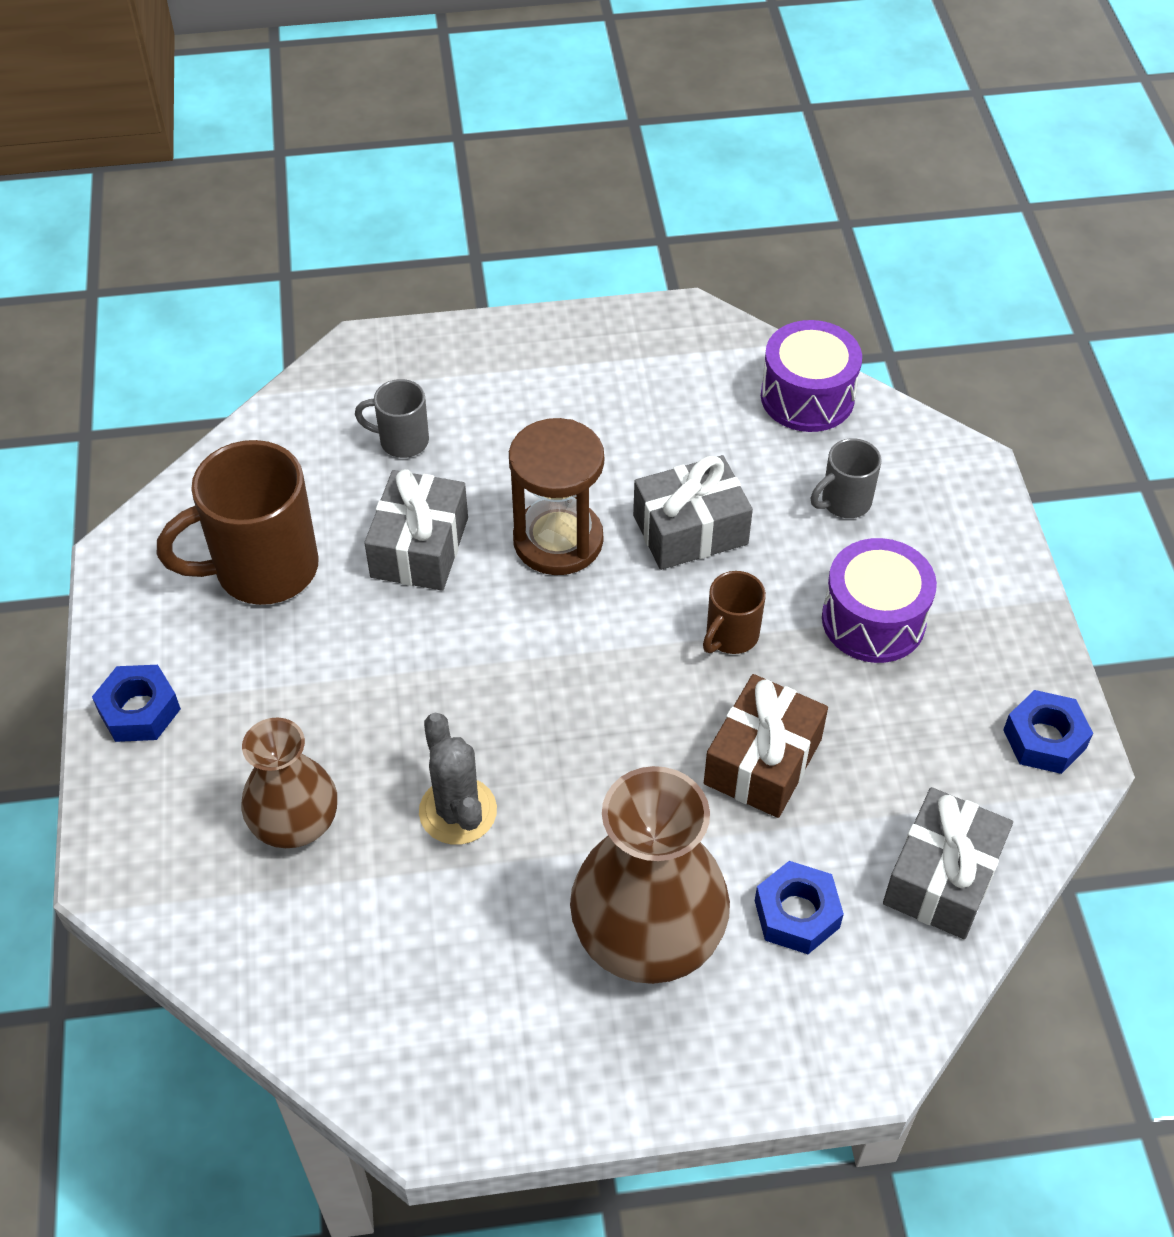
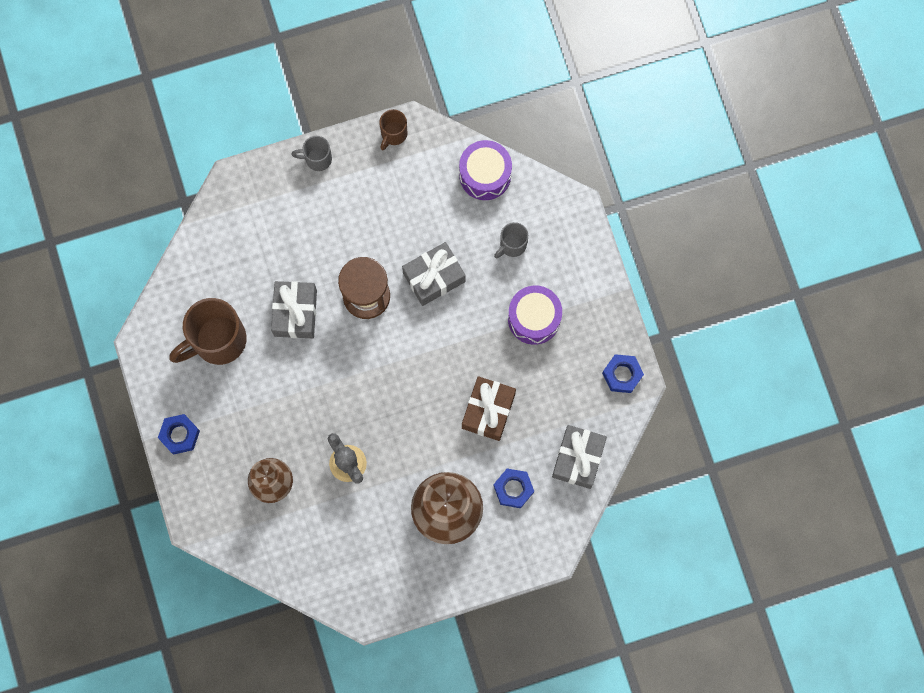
camera: 10 degrees left, 25 degrees up
(402, 441) = (270, 244): grey mug -> grey mug (317, 159)
(730, 636) = (463, 340): brown mug -> brown mug (393, 134)

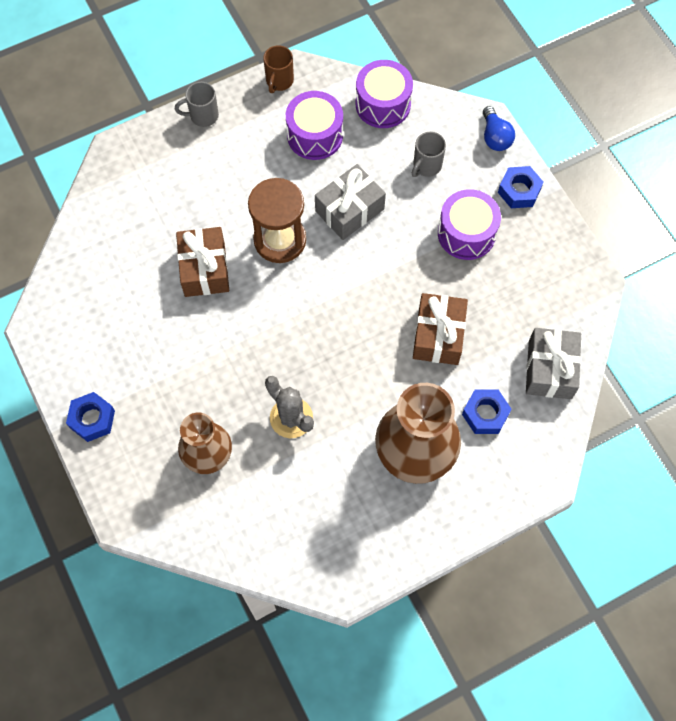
camera: 10 degrees left, 10 degrees down
(217, 340) = (122, 311): brown mug -> none
(295, 313) = (205, 269): grey gift -> brown gift
(416, 196) = (315, 135): none -> purple drum
(581, 226) = (495, 137): none -> blue light bulb
(622, 375) = (575, 274): blue nut -> blue nut (519, 191)

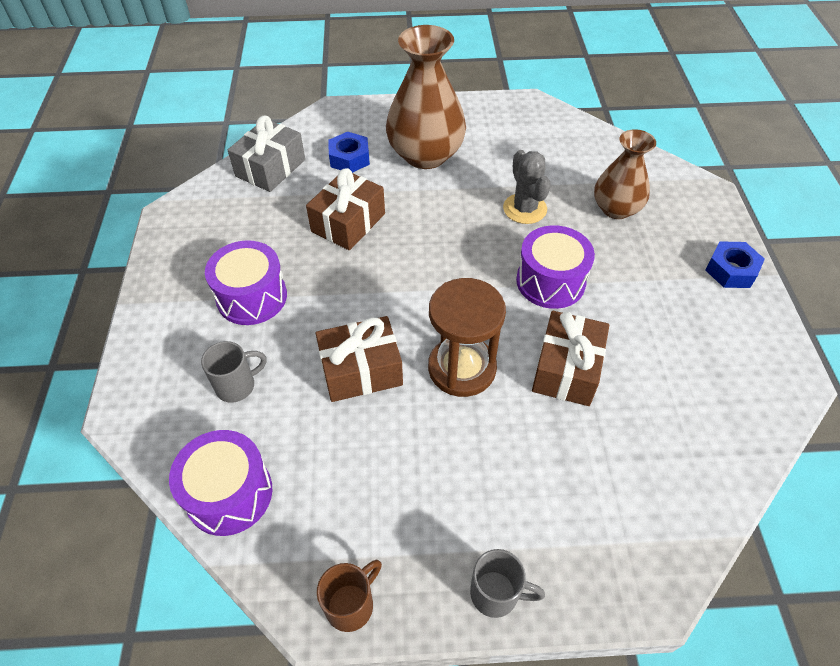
camera: 155 degrees left, 15 degrees down
(315, 135) = (348, 486): purple drum -> purple drum (550, 281)
(349, 210) = (361, 370): grey gift -> brown gift
(495, 137) = (131, 387): blue light bulb -> none
(519, 191) = (161, 317): blue nut -> none

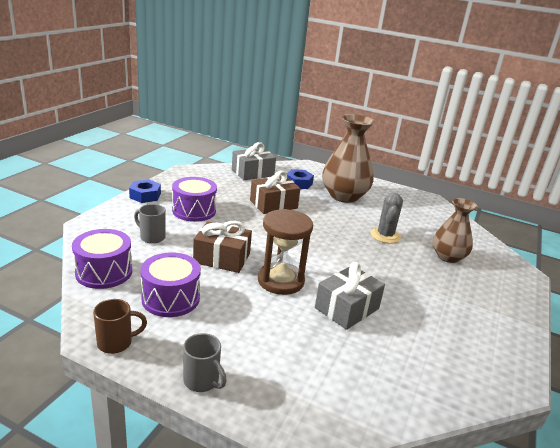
camera: 25 degrees right, 25 degrees down
(237, 386) = (152, 237): grey mug -> grey mug turned 150 degrees counterclockwise
(550, 281) = (373, 269): purple drum -> purple drum (171, 298)
(566, 369) = (347, 308): brown gift -> grey gift
(731, 270) = (510, 313): blue nut -> blue nut (145, 195)

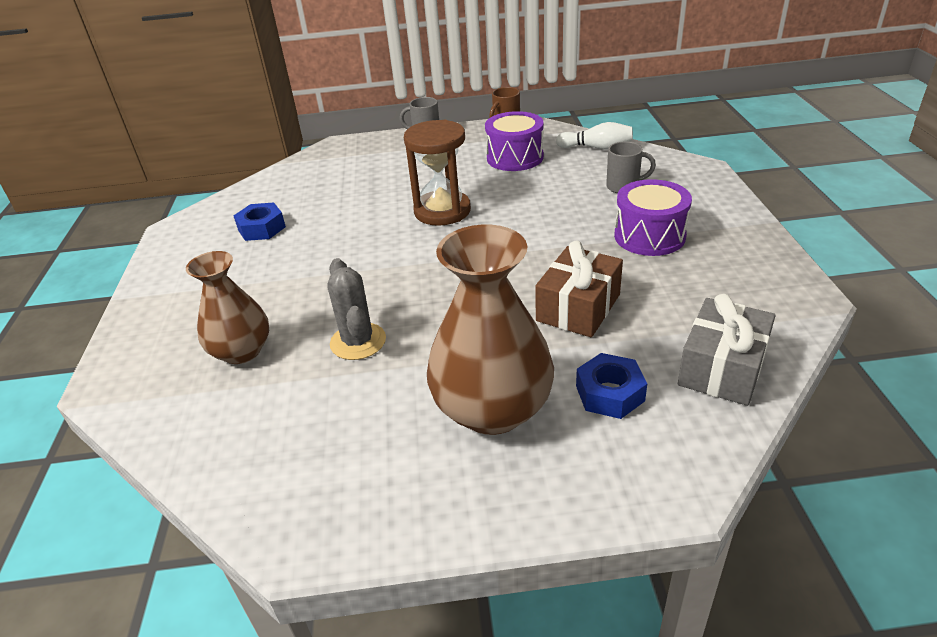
camera: 155 degrees right, 10 degrees up
(104, 272) = (597, 148): purple drum -> white bowling pin
(145, 195) = (740, 223): blue nut -> blue nut (261, 228)
(222, 258) = (526, 202): brown gift -> none
(347, 308) = (355, 218): grey gift -> none

